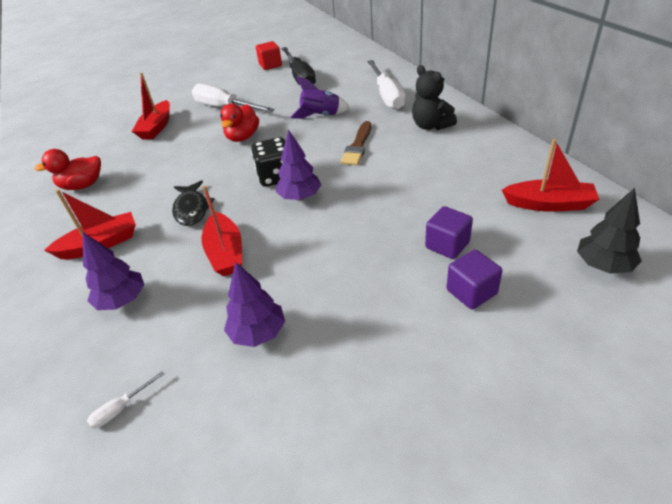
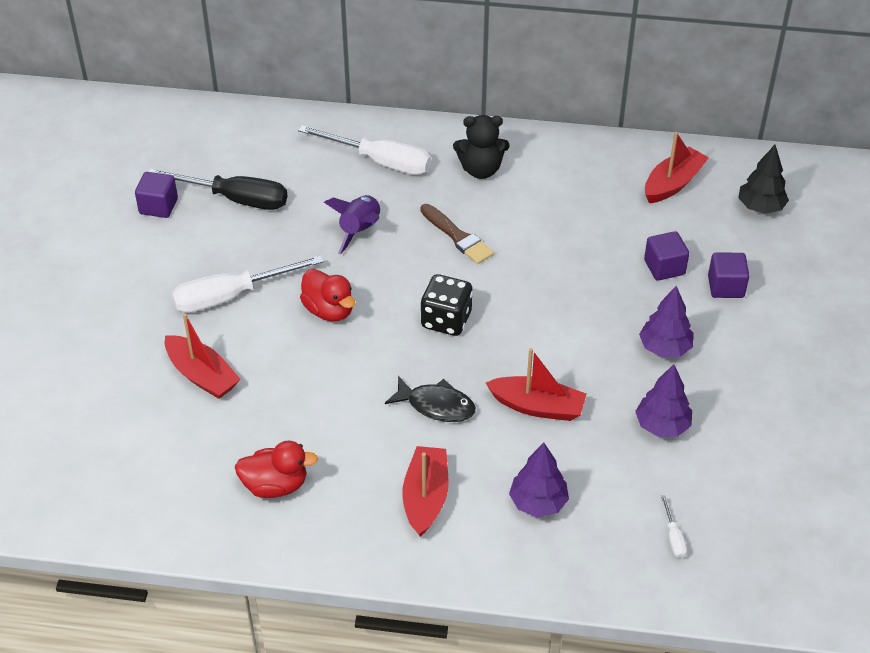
camera: 60 degrees left, 5 degrees up
(83, 185) = (275, 485): red duck -> red duck turned 105 degrees counterclockwise
(270, 65) = (158, 206): red cube -> purple cube
(300, 197) = (502, 319): purple tree -> purple tree (665, 348)

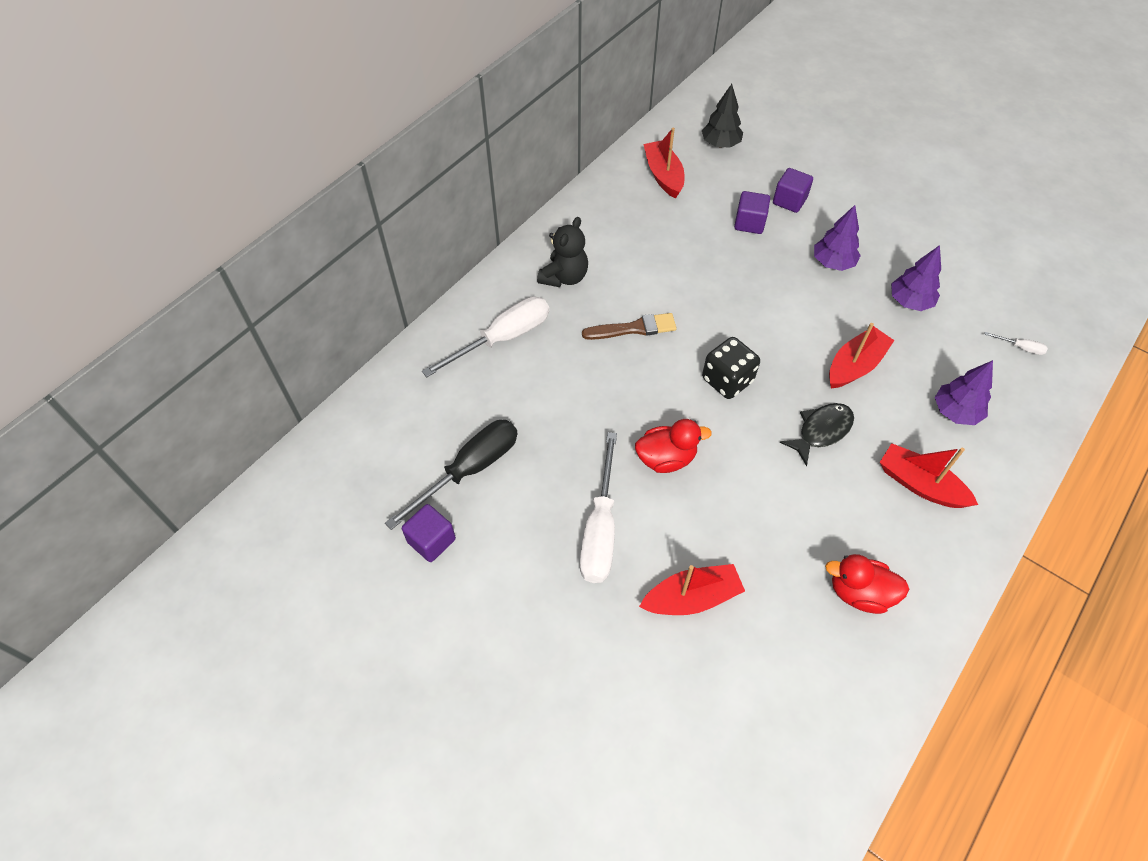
camera: 60 degrees left, 10 degrees up
(275, 485) = (859, 593): red duck -> red duck turned 105 degrees counterclockwise
(360, 230) = (580, 391): purple rocket -> none

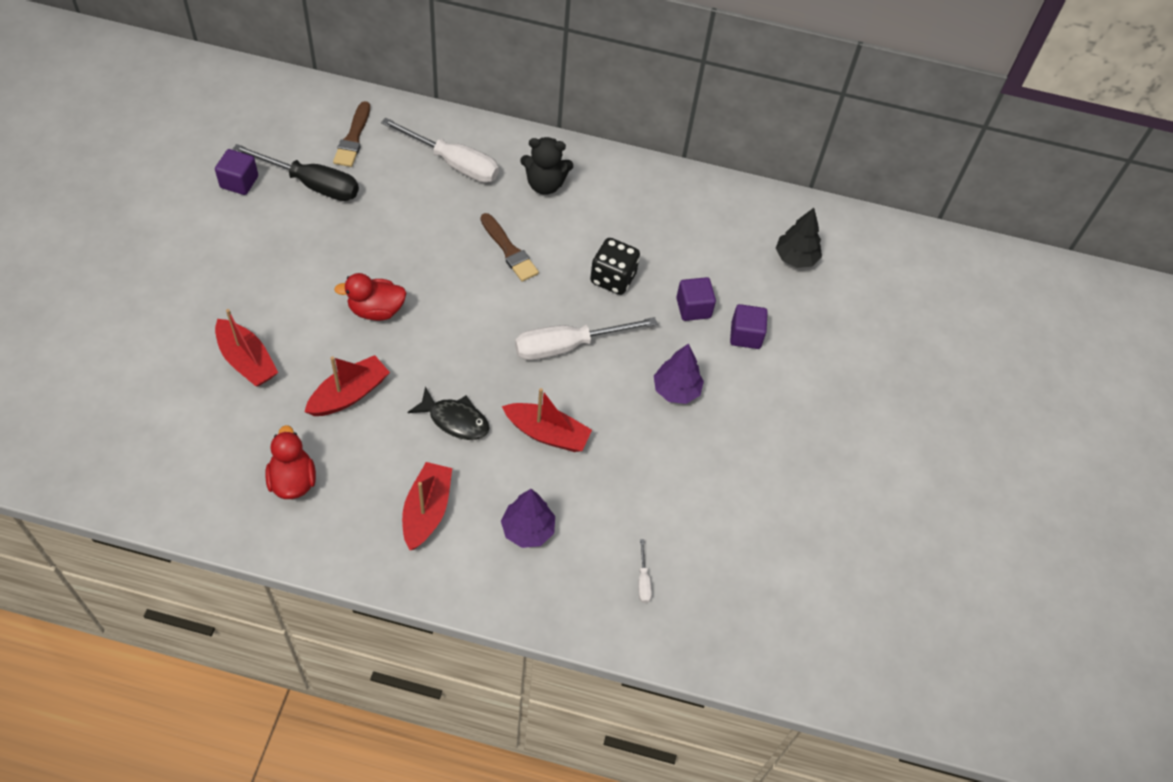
camera: 60 degrees right, 0 degrees up
(423, 414) = (353, 138): none -> brown brush
(600, 529) = (288, 283): white screwdriver -> white screwdriver (567, 346)
(663, 176) = (720, 223): red boat -> red boat (349, 394)
(666, 458) = (376, 310): red duck -> red duck turned 120 degrees clockwise
(727, 380) = (481, 335): black dice -> black dice (613, 278)
(909, 302) = (657, 468): purple tree -> none

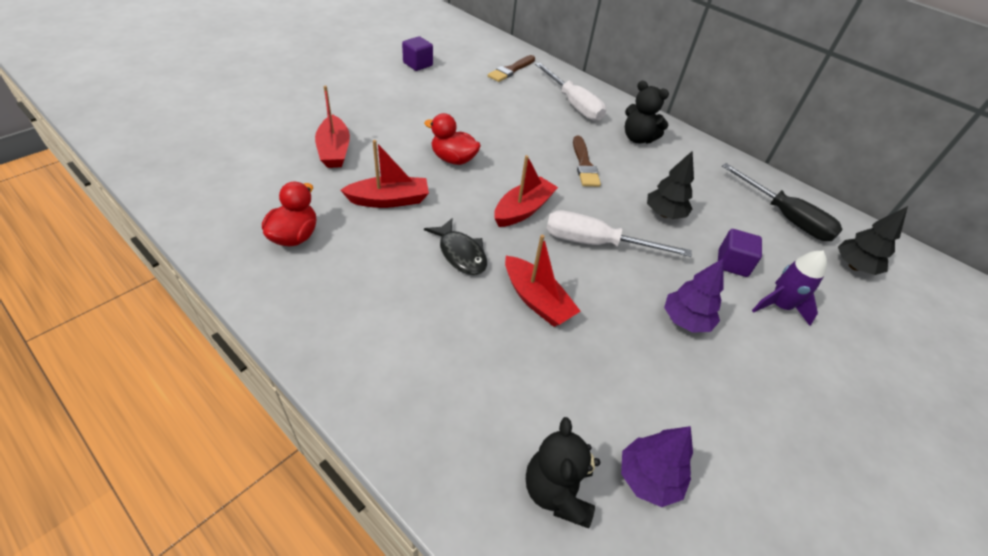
camera: 30 degrees right, 10 degrees down
(312, 184) = (464, 81): black screwdriver -> black screwdriver (785, 217)
(427, 511) = (382, 310): red boat -> red boat (523, 210)
(528, 530) = (464, 373): purple tree -> purple tree (648, 478)
(613, 278) = (664, 214): black dice -> black tree
(643, 580) = (557, 491): white screwdriver -> black teddy bear
(745, 335) = (779, 306): purple cube -> purple rocket

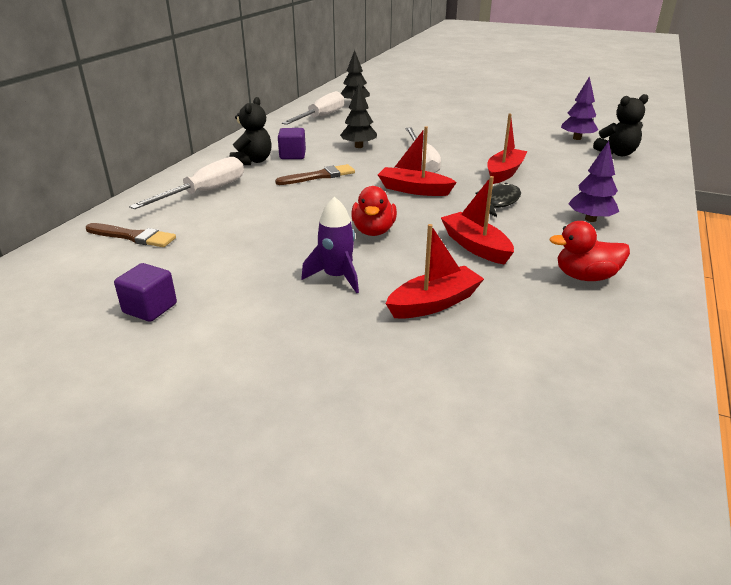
camera: 105 degrees left, 15 degrees down
(685, 320) = (460, 136): purple tree -> purple tree (590, 219)
(732, 263) = (391, 128): purple cube -> purple cube (292, 155)
(779, 306) = (415, 118): purple rocket -> purple rocket (336, 277)
(785, 217) = (321, 117): black screwdriver -> white screwdriver

